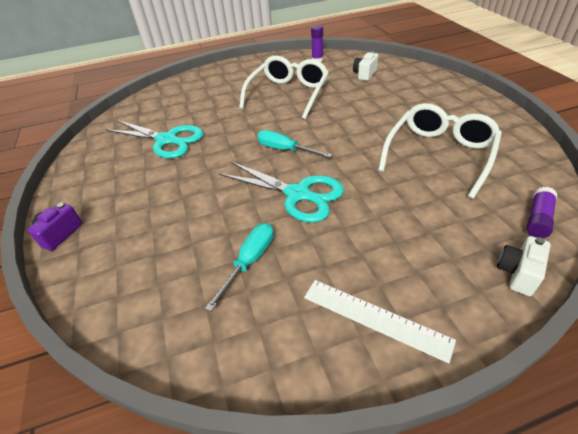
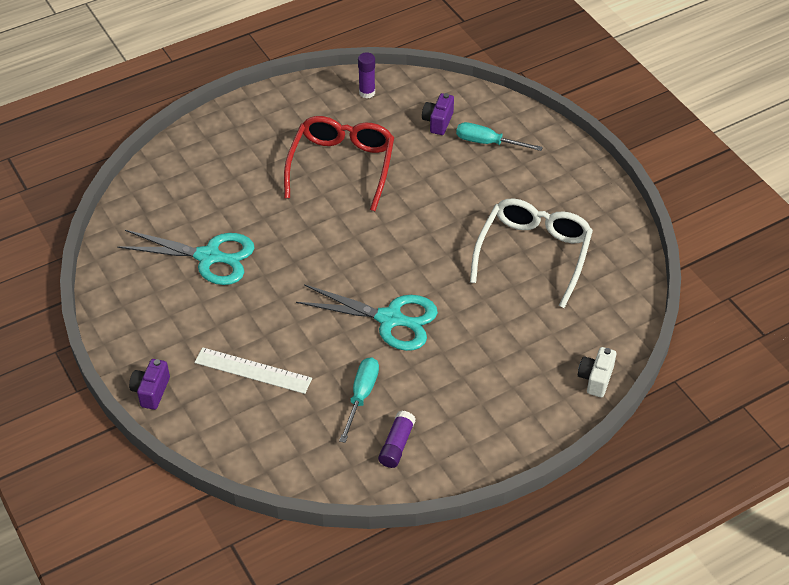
camera: 15 degrees left, 5 degrees up
(285, 150) = (361, 261): turquoise screwdriver -> turquoise screwdriver (488, 143)
(288, 94) = (342, 166): white glasses -> red glasses
(364, 74) = (438, 122): white camera -> purple camera
(375, 318) = (480, 430): white ruler -> white ruler (253, 370)
(538, 219) = (620, 324): purple glue stick -> purple glue stick (396, 445)

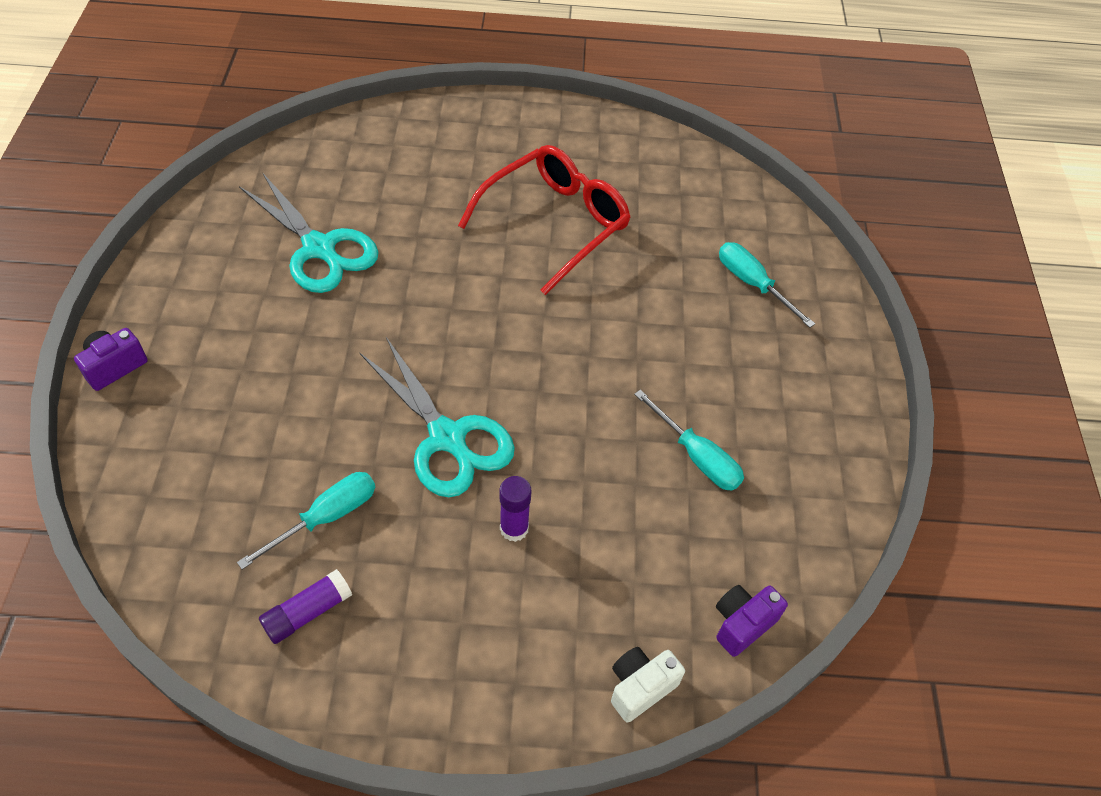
camera: 30 degrees right, 5 degrees up
(253, 370) = (239, 408): white ruler -> none
(367, 92) = (656, 156): purple glue stick -> purple glue stick (514, 528)
(438, 122) = (711, 229): purple camera -> purple camera (742, 624)
(533, 254) = (697, 456): white glasses -> turquoise screwdriver

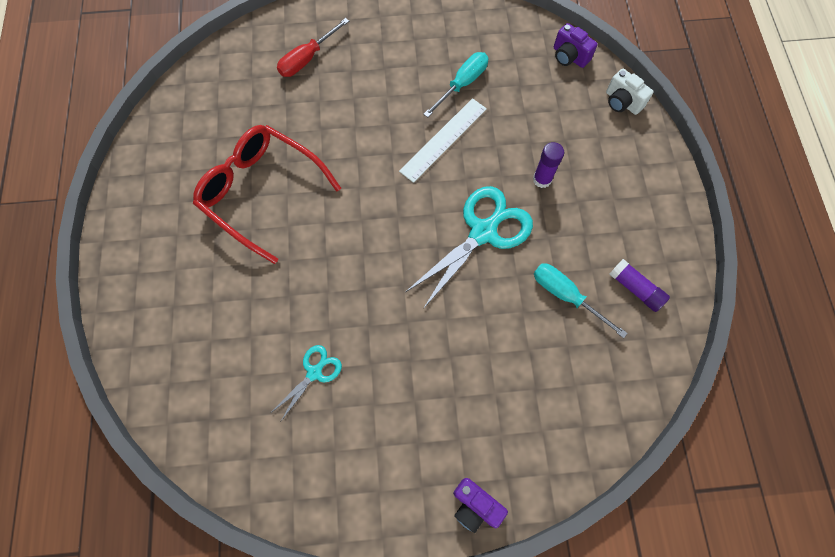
camera: 95 degrees left, 15 degrees up
(319, 249) = (315, 372): turquoise scissors -> turquoise scissors, size x0.51
(602, 416) = (443, 139): none -> white ruler
(752, 284) = (307, 59): turquoise screwdriver -> red screwdriver

